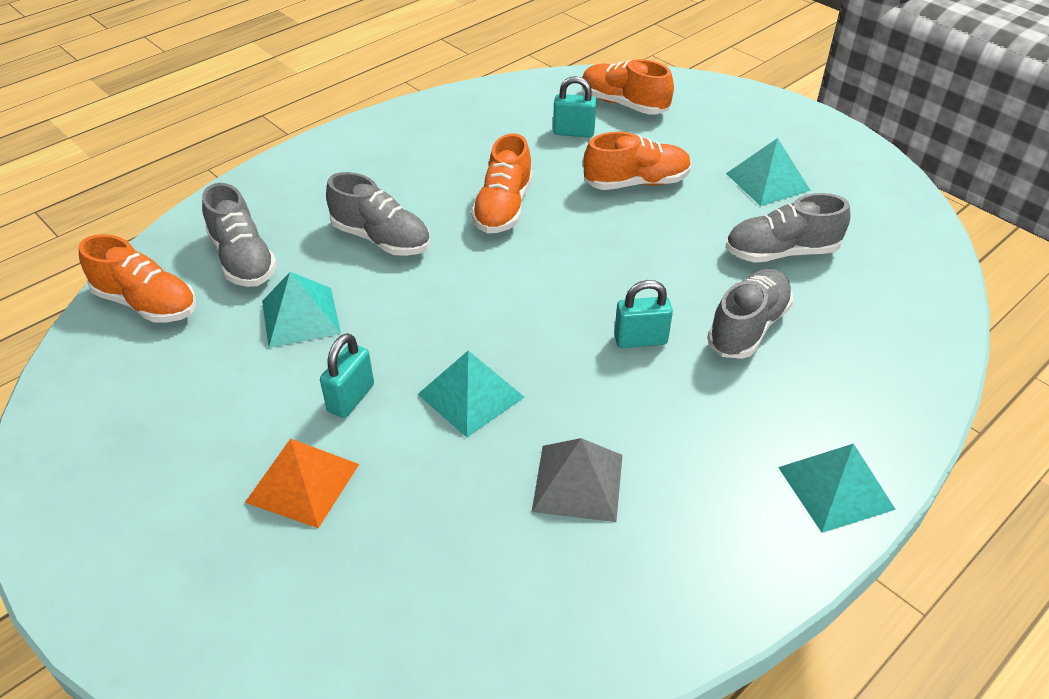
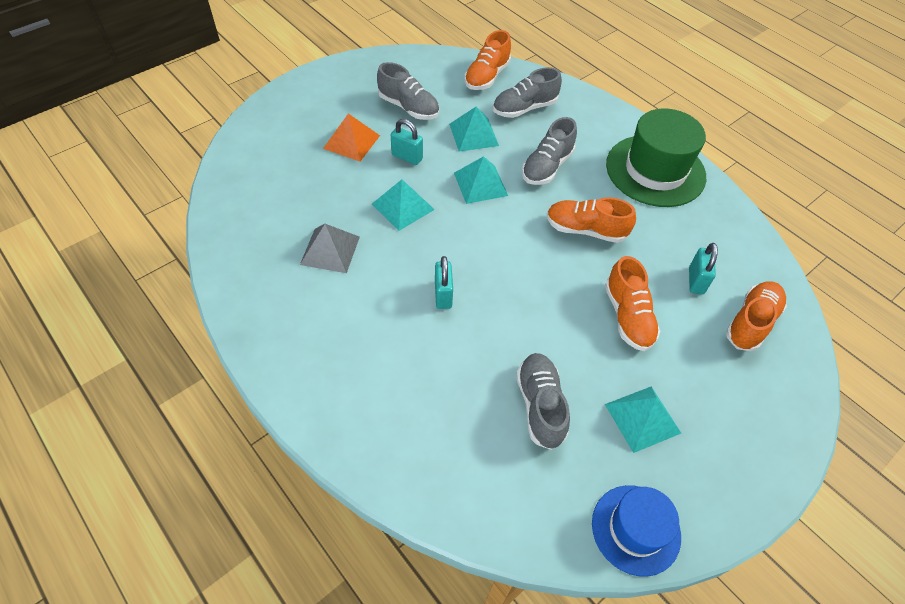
camera: 90 degrees right, 10 degrees up
(392, 146) = (655, 170): none -> green hat
(748, 327) = (451, 362): grey shoe -> grey shoe (408, 107)
(835, 487) = (299, 382): turquoise pyramid -> turquoise pyramid (480, 184)
(891, 194) = (635, 529): none -> blue hat

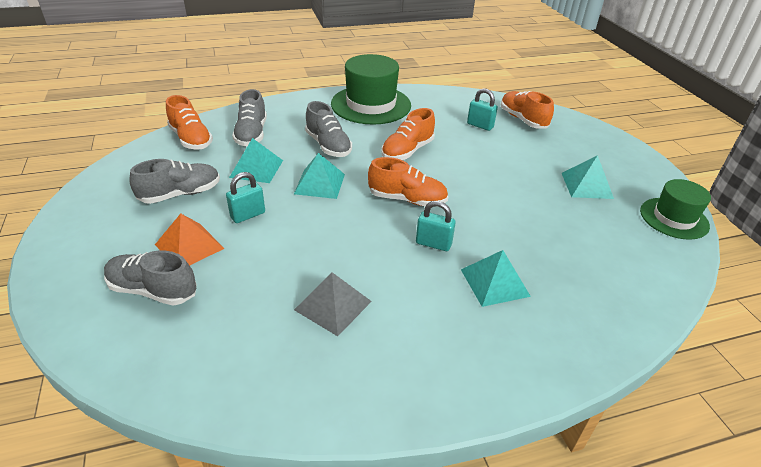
camera: 65 degrees left, 15 degrees down
(403, 206) = (311, 237): turquoise pyramid -> turquoise pyramid (494, 282)
(540, 406) = (565, 227): grey shoe -> grey shoe (153, 290)
(628, 316) = (498, 161): orange shoe -> orange shoe (407, 199)
(635, 529) = (674, 218): blue hat -> green hat

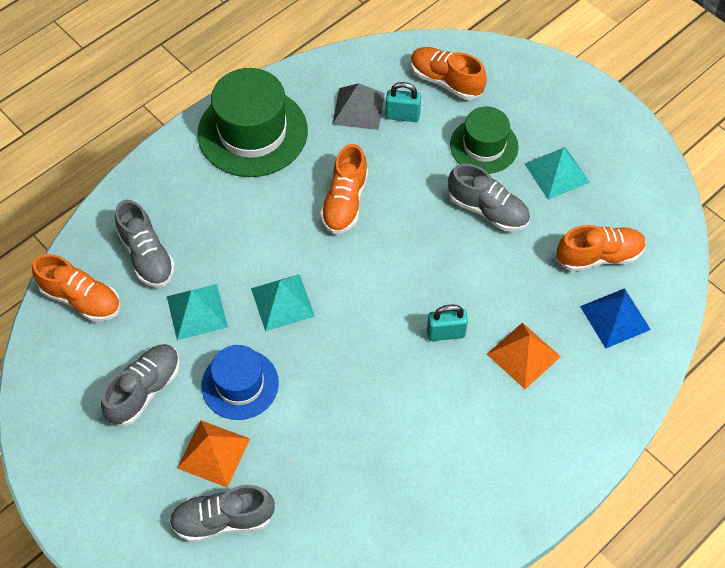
camera: 25 degrees left, 20 degrees up
(248, 215) = (240, 384): turquoise padlock -> blue hat
(328, 146) = (251, 234): grey shoe -> grey shoe (487, 210)
(333, 305) = (397, 453): grey pyramid -> grey pyramid (358, 108)
(407, 199) = (387, 282): orange shoe -> orange shoe (598, 256)
(494, 282) = (523, 355): turquoise pyramid -> orange pyramid
(599, 289) = (615, 318): none -> blue pyramid
(674, 218) = (653, 186): green hat -> green hat (484, 146)

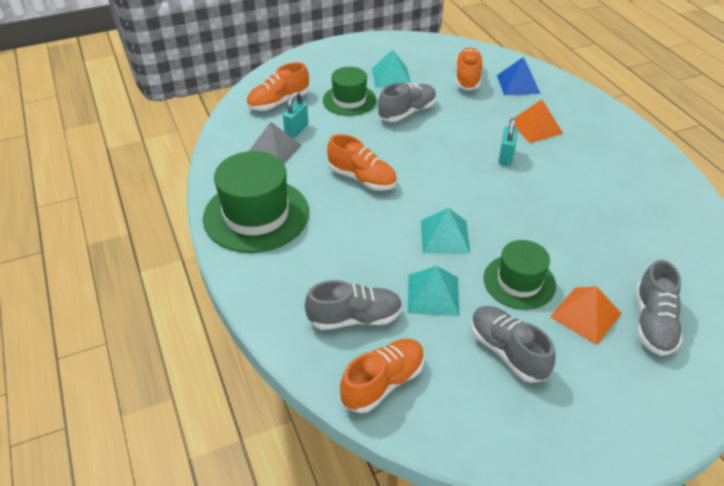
camera: 70 degrees left, 15 degrees down
(240, 384) = (519, 282): blue hat -> green hat

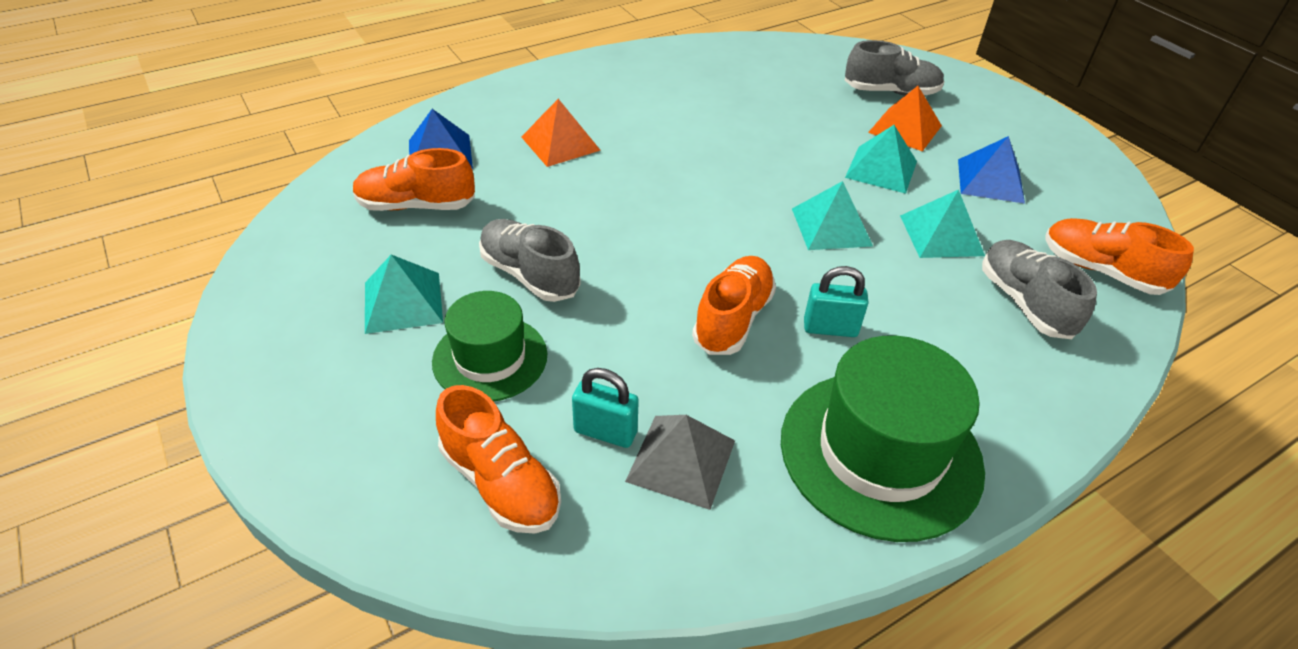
camera: 100 degrees left, 0 degrees up
(506, 157) = (639, 171): turquoise padlock -> turquoise padlock (830, 328)
(507, 351) = (990, 180): grey shoe -> blue pyramid
(519, 282) = (881, 169): green hat -> turquoise pyramid

